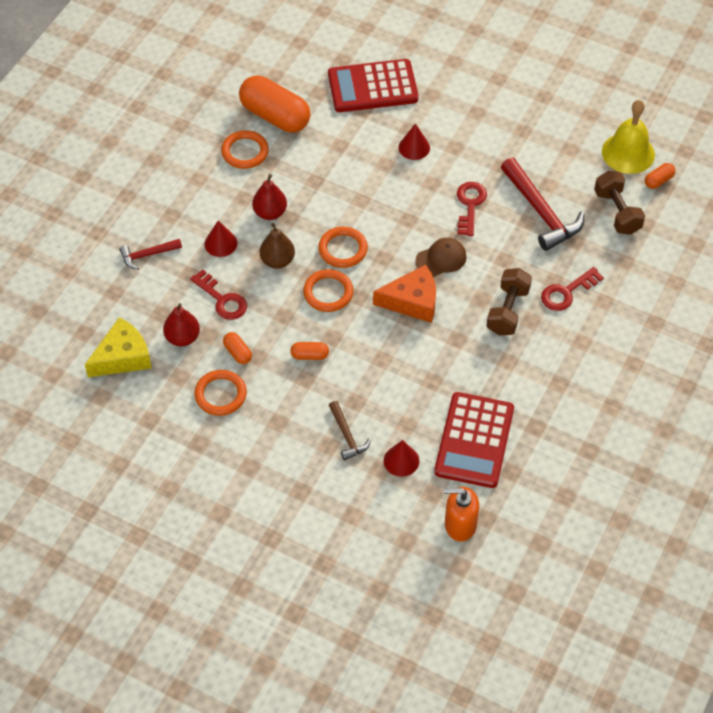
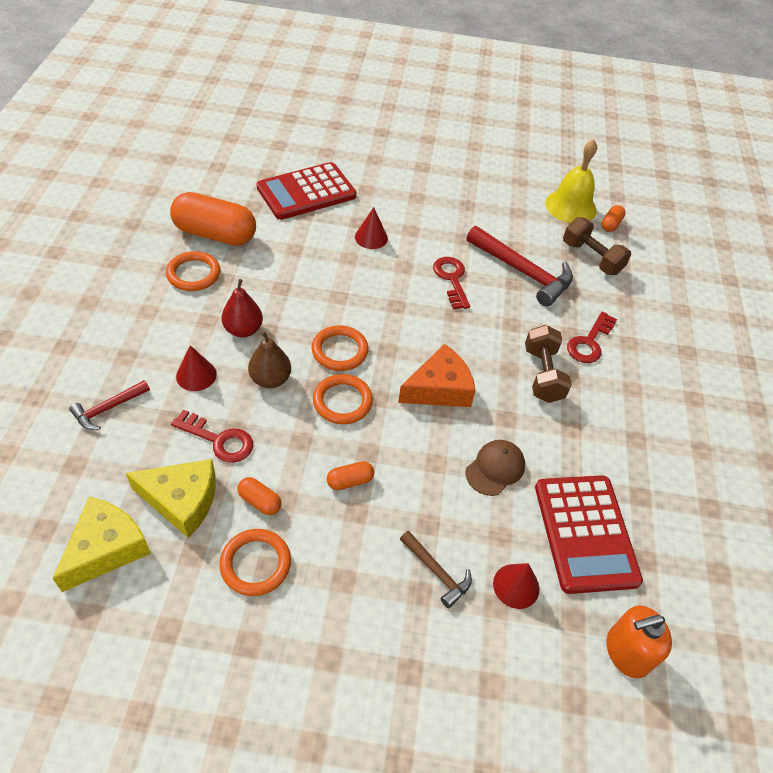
camera: 25 degrees left, 5 degrees down
(182, 338) = (182, 501): red pear -> yellow cheese
(441, 259) = (448, 337): brown cap -> brown cap (495, 468)

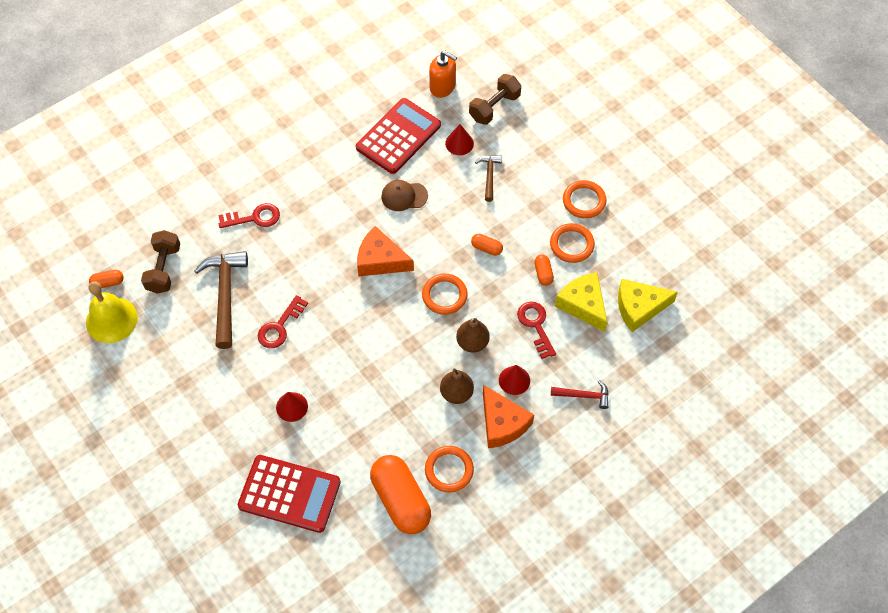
camera: 130 degrees left, 10 degrees up
(175, 334) = (502, 423): none -> orange cheese
(243, 330) = (456, 393): red pear -> brown pear
(339, 351) = (411, 330): orange ring -> orange ring (584, 201)
(522, 272) = (225, 295): red hammer -> brown hammer
(542, 375) = (310, 222): brown dumbbell -> brown dumbbell (494, 107)

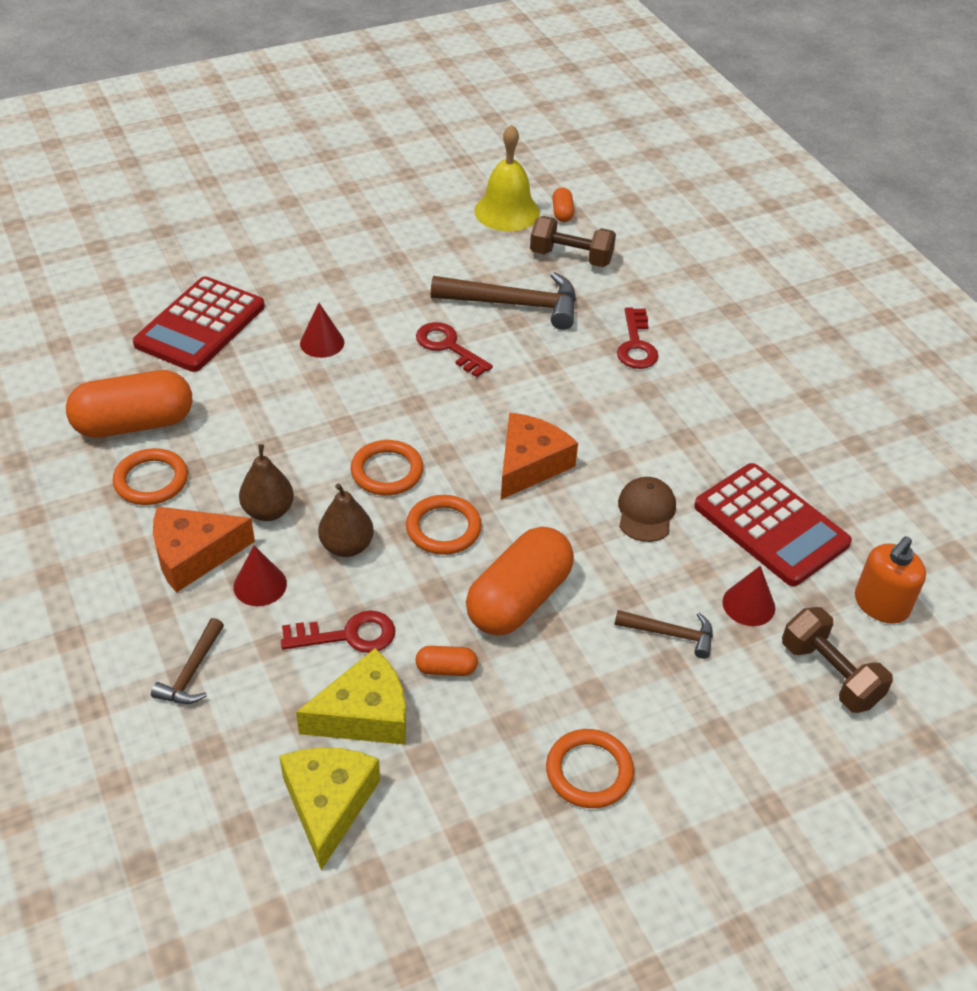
camera: 100 degrees right, 15 degrees down
(486, 248) = (519, 599): orange capsule -> orange capsule, size x2.30
(571, 244) = (495, 727): orange ring -> orange ring (387, 471)
(583, 395) = (192, 672): red hammer -> brown hammer

